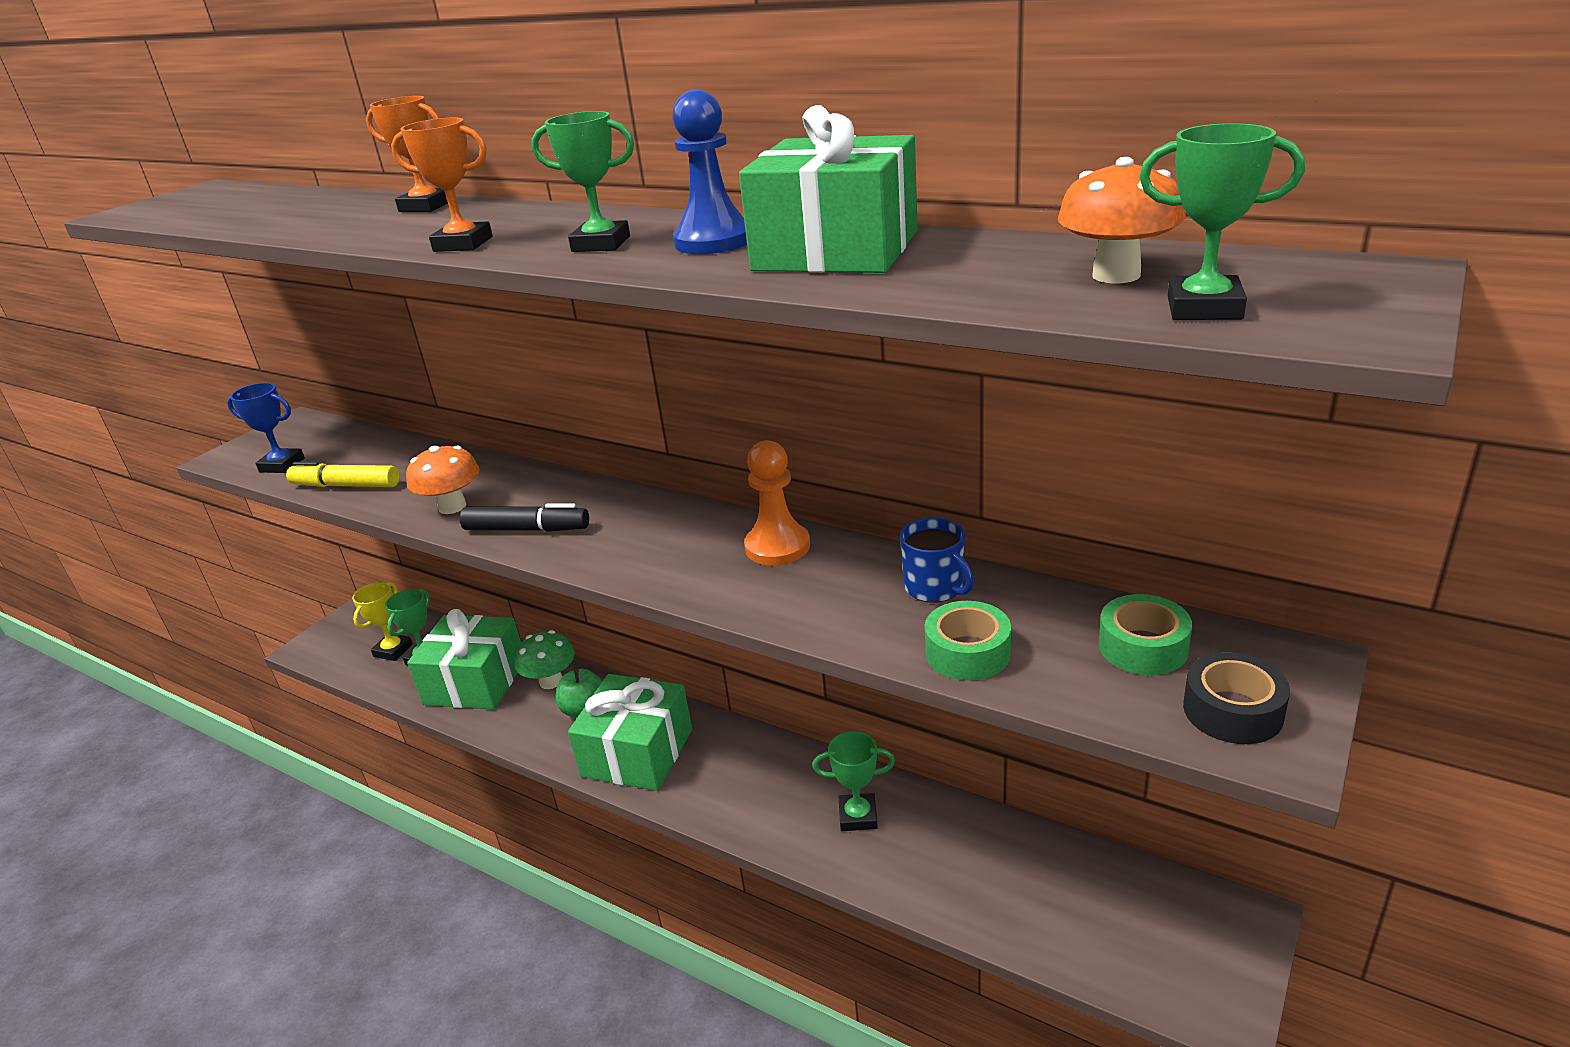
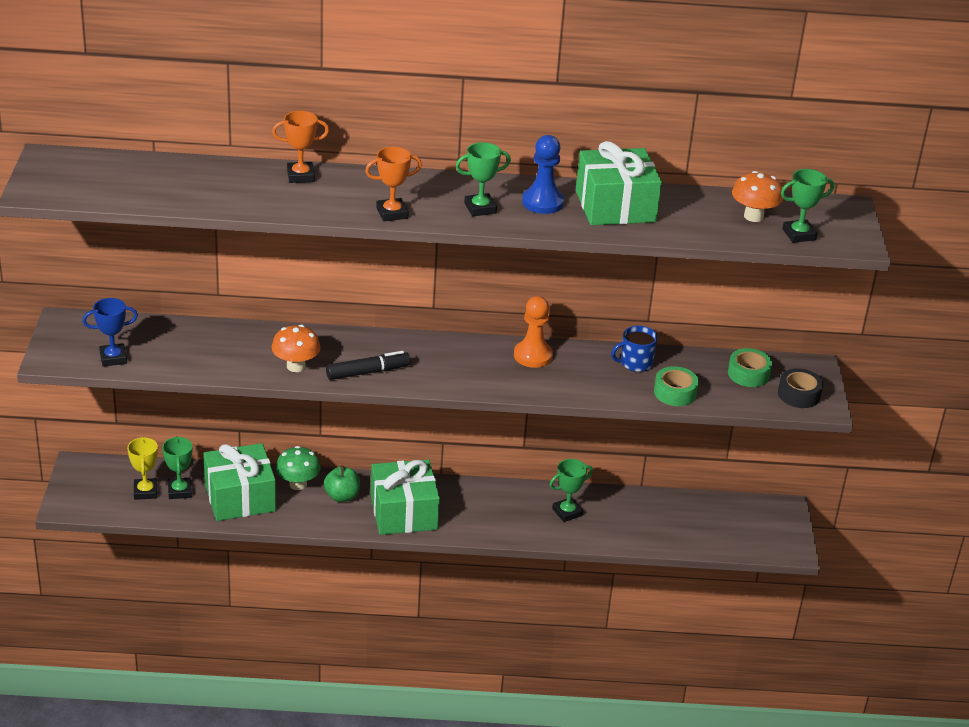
camera: 35 degrees left, 5 degrees up
(346, 486) = (193, 365): yellow marker -> none
(935, 588) = (635, 363): blue mug -> blue mug turned 135 degrees clockwise

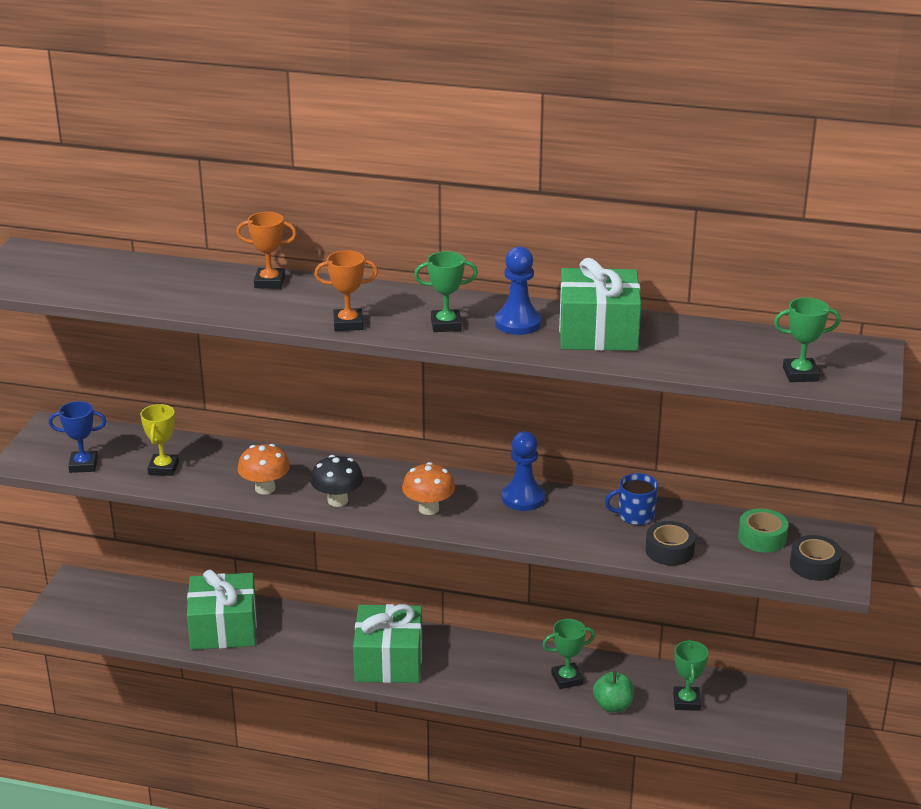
camera: 15 degrees right, 5 degrees down
(145, 491) = (131, 612): yellow trophy -> yellow trophy (163, 468)
(180, 491) = (165, 615): green trophy -> green trophy (686, 701)
(298, 484) = (288, 620): green mushroom -> none
(342, 496) = (329, 637): green apple -> green apple (613, 706)
(367, 372) = (337, 500): black marker -> black mushroom
(533, 356) = (523, 498): orange pawn -> blue pawn
(675, 393) = (669, 551): green tape -> black tape
(753, 216) = (754, 352): orange mushroom -> orange mushroom (428, 509)

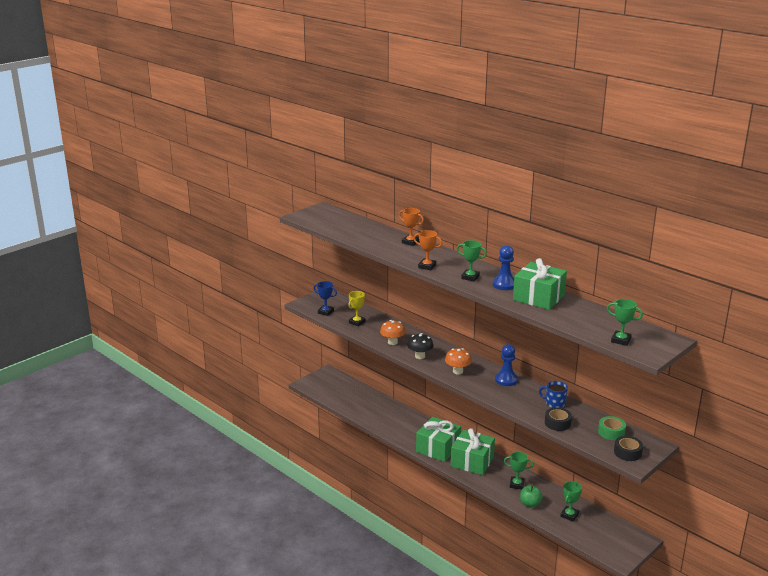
camera: 30 degrees right, 5 degrees down
(224, 628) = (375, 411): green gift -> green gift (472, 461)

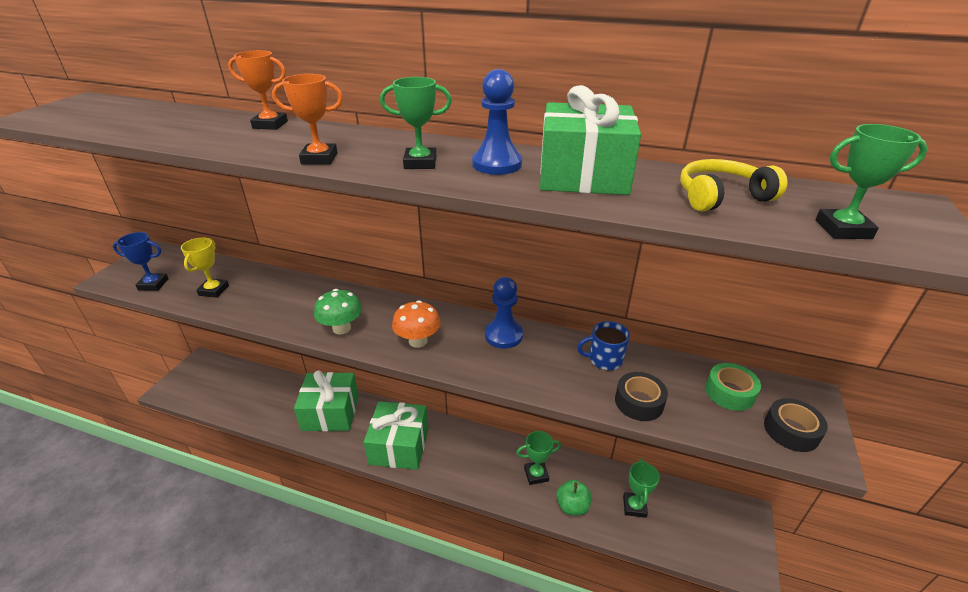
camera: 25 degrees left, 10 degrees up
(392, 342) = (285, 313): orange mushroom -> none
(420, 356) = (341, 328): black mushroom -> green mushroom
(472, 461) = (456, 453): green gift -> green gift (330, 412)
(589, 319) = (721, 197): none -> yellow headphones

